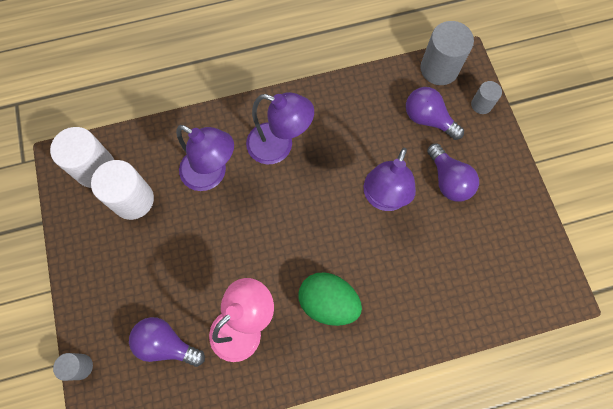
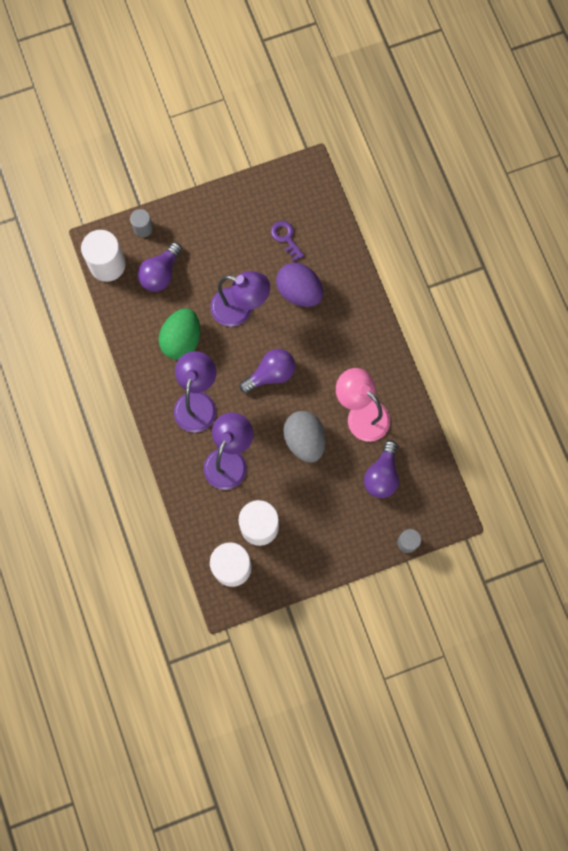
camera: 95 degrees left, 5 degrees up
(222, 257) = (304, 440): none -> grey egg
(328, 302) = (334, 349): green egg -> green egg (182, 340)
(402, 267) = (299, 292): none -> purple egg
(439, 69) = (107, 265): grey cylinder -> white cylinder
(448, 180) = (219, 256): purple light bulb -> purple light bulb (271, 374)
(471, 257) = (286, 238): none -> purple key

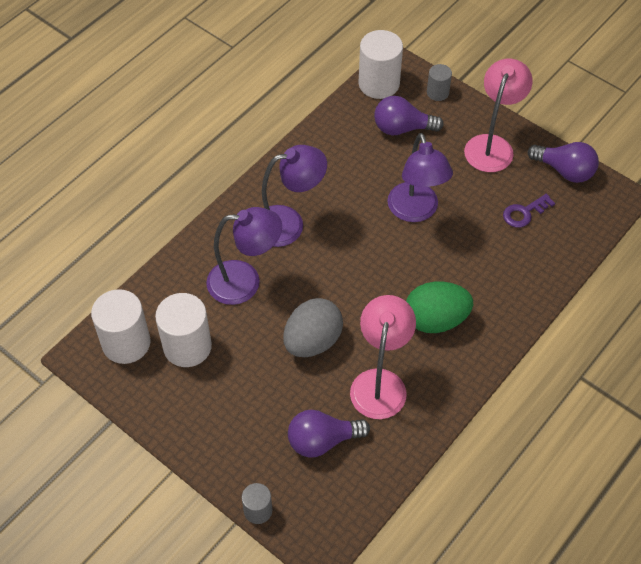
camera: 60 degrees right, 20 degrees down
(182, 340) = (346, 178): green egg -> green egg (435, 320)
(215, 221) = (492, 145): none -> pink lamp
(271, 374) = (365, 273): purple light bulb -> purple light bulb (564, 171)
(286, 238) = (524, 213): purple key -> purple key turned 150 degrees counterclockwise
(299, 292) = (475, 253): purple egg -> none

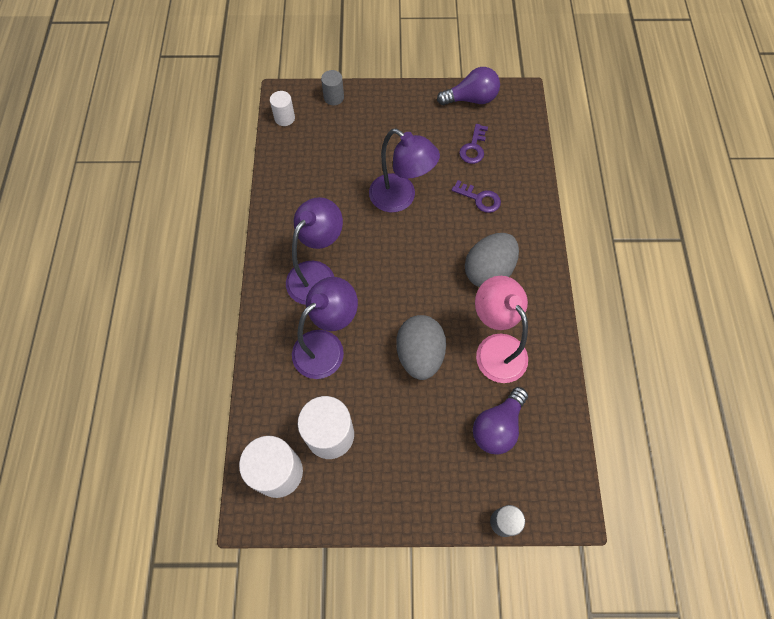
camera: 40 degrees left, 10 degrees up
(379, 84) = (284, 118): white cylinder -> white cylinder, size x0.54
(402, 128) = (333, 141): purple light bulb -> none
(435, 320) = (488, 270): green egg -> grey egg
(487, 258) = (479, 198): none -> purple key
(492, 145) = (407, 112): pink lamp -> none

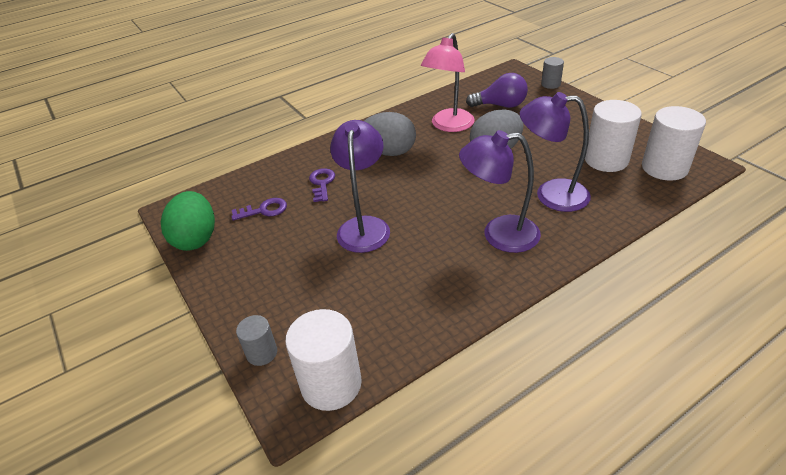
camera: 120 degrees left, 25 degrees down
(284, 118) = (331, 384): white cylinder -> white cylinder, size x1.85
(471, 99) = (196, 239): purple light bulb -> green egg

